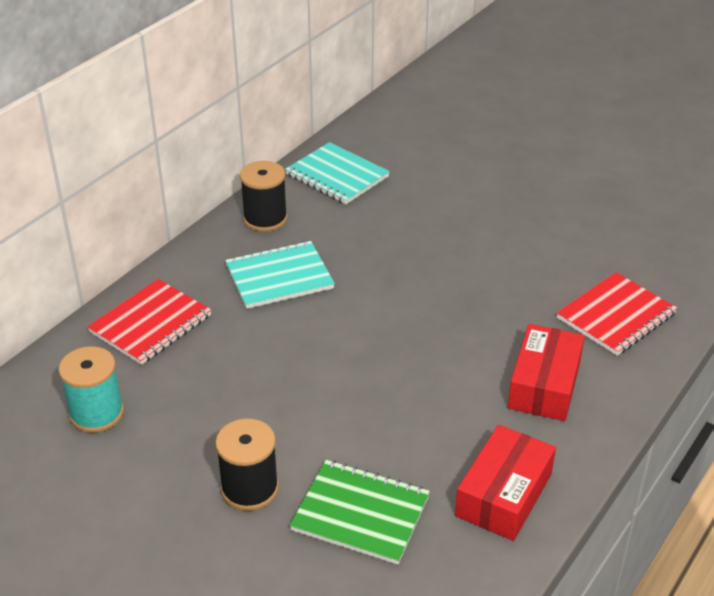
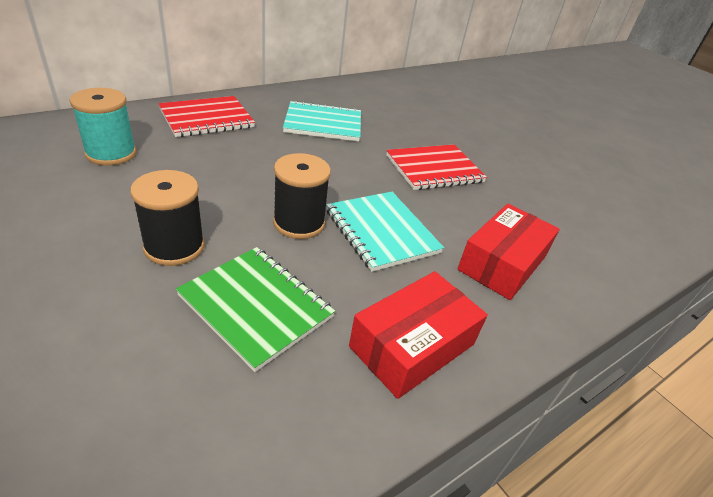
camera: 15 degrees right, 0 degrees up
(265, 219) = (339, 93): black spool -> black spool (299, 223)
(337, 176) = (406, 88): turquoise notebook -> turquoise notebook (381, 232)
(616, 316) = (593, 234): red notebook -> red notebook (434, 169)

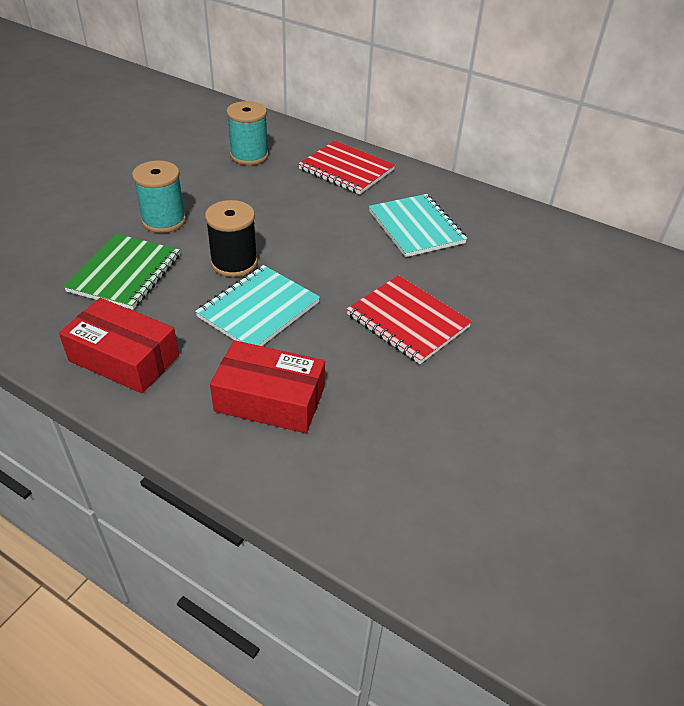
camera: 70 degrees right, 5 degrees up
(174, 247) = (164, 220): black spool -> turquoise spool

